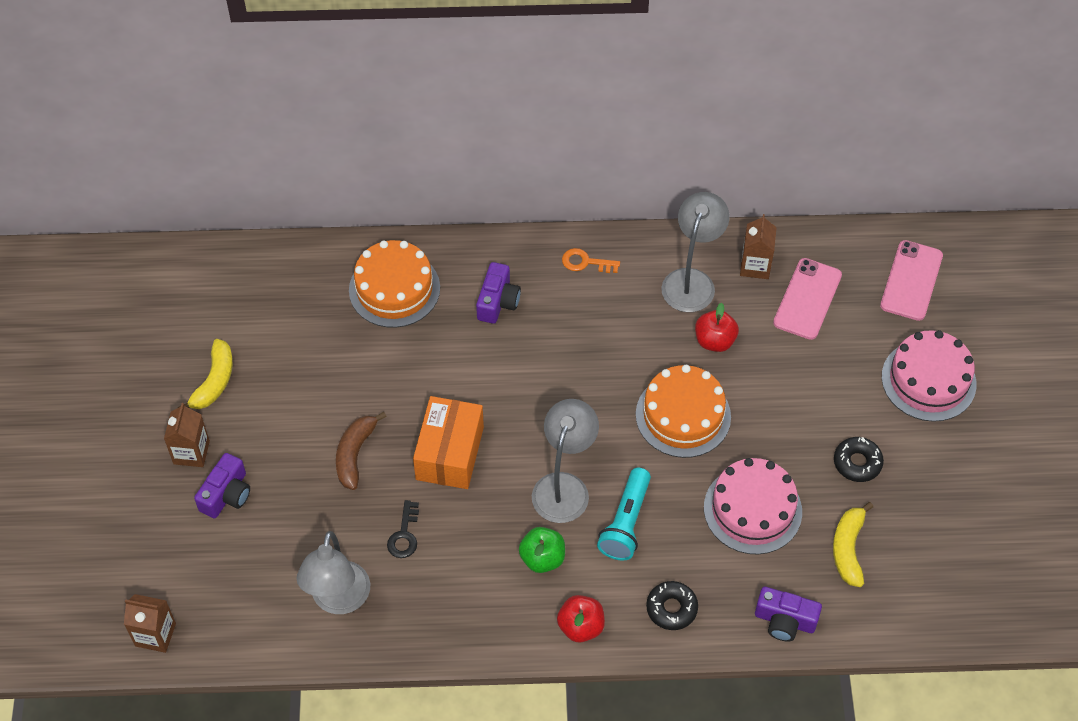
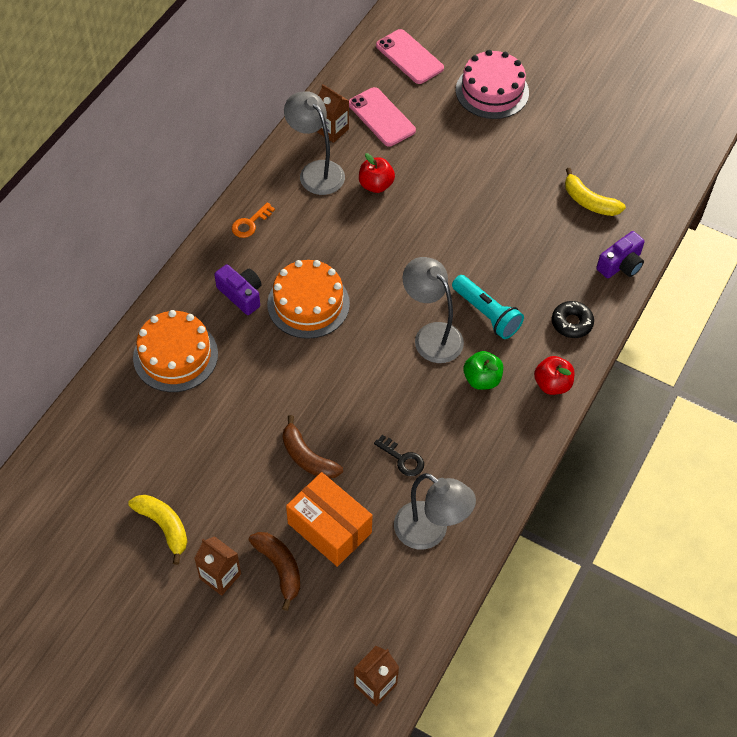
camera: 60 degrees left, 0 degrees up
(227, 494) = (279, 568): purple camera -> brown banana
(450, 453) = (352, 393): orange box -> orange box (329, 528)
(683, 415) = (423, 235): orange cake -> orange cake (308, 304)
(752, 509) = (525, 236): pink cake -> none
(857, 463) = (528, 161): black donut -> none

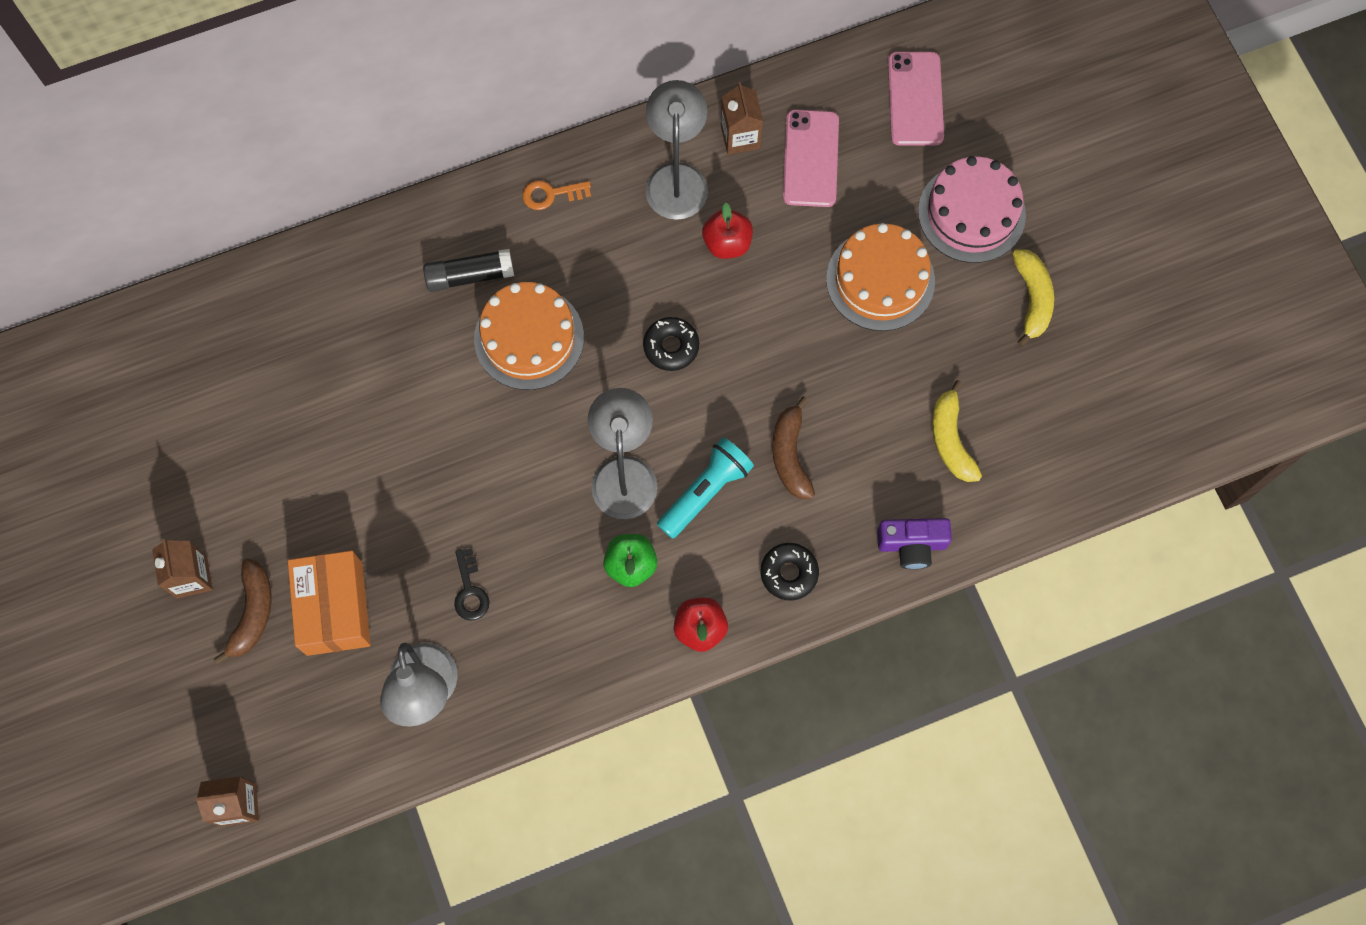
camera: 40 degrees right, 15 degrees up
(164, 526) = (183, 482): yellow banana -> yellow banana (1032, 299)
(175, 355) = (346, 299): orange cake -> orange cake (880, 280)
(241, 294) = (470, 275): purple camera -> black glue stick
(307, 457) = (378, 515): brown banana -> brown banana (790, 455)
(395, 255) = (671, 346): none -> black donut
(486, 314) = (705, 492): turquoise flashlight -> turquoise flashlight turned 135 degrees counterclockwise

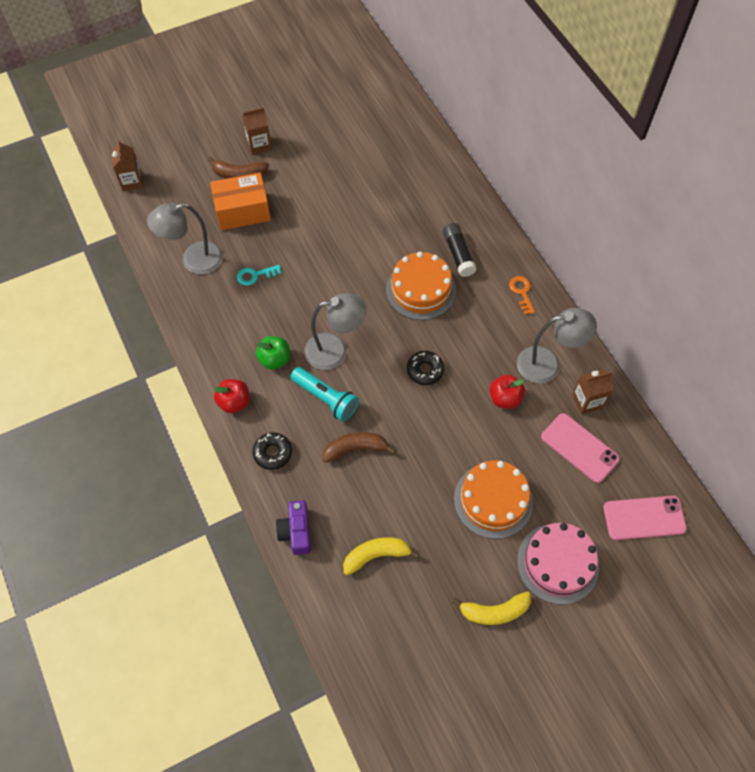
camera: 85 degrees right, 10 degrees down
(470, 590) = (255, 275): black key -> turquoise key
(810, 158) = (579, 448): pink phone -> pink phone turned 45 degrees clockwise

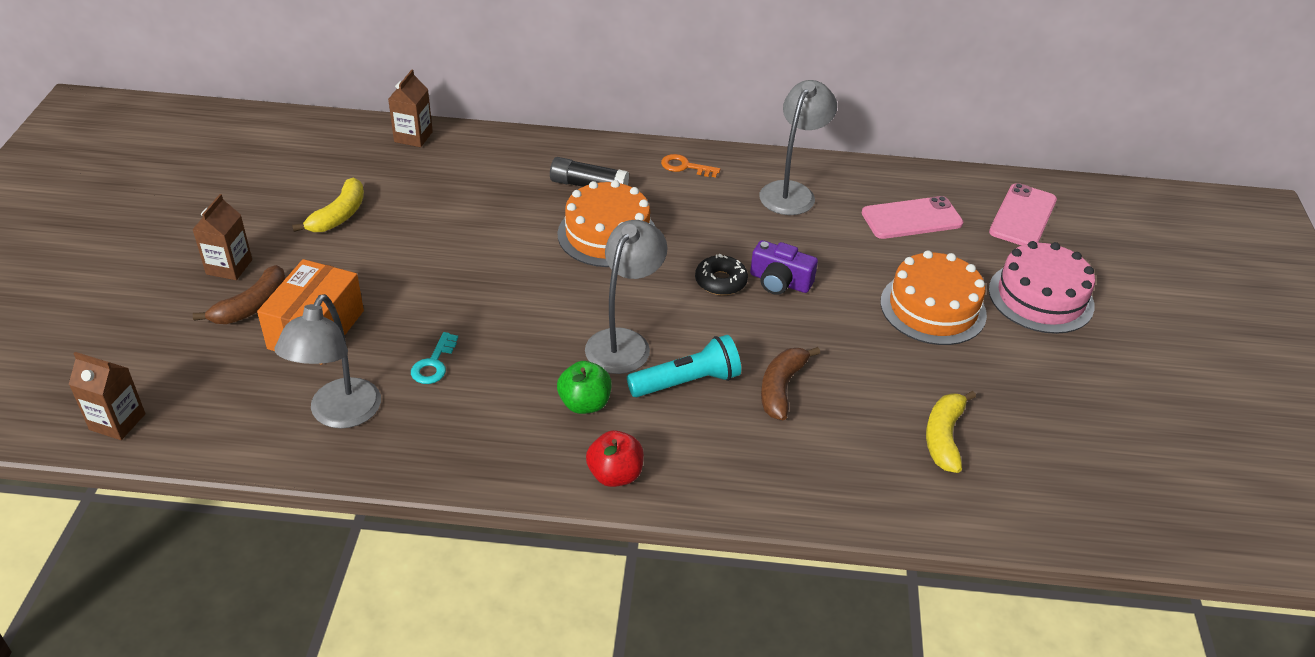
camera: 60 degrees left, 20 degrees down
(272, 453) = (727, 470): black donut -> none
(296, 532) = (862, 499): purple camera -> purple camera (779, 282)
(494, 611) = (1074, 371): yellow banana -> yellow banana (339, 215)
(505, 398) = (809, 240): red apple -> none
(587, 401) = (859, 188): brown carton -> brown carton (413, 137)

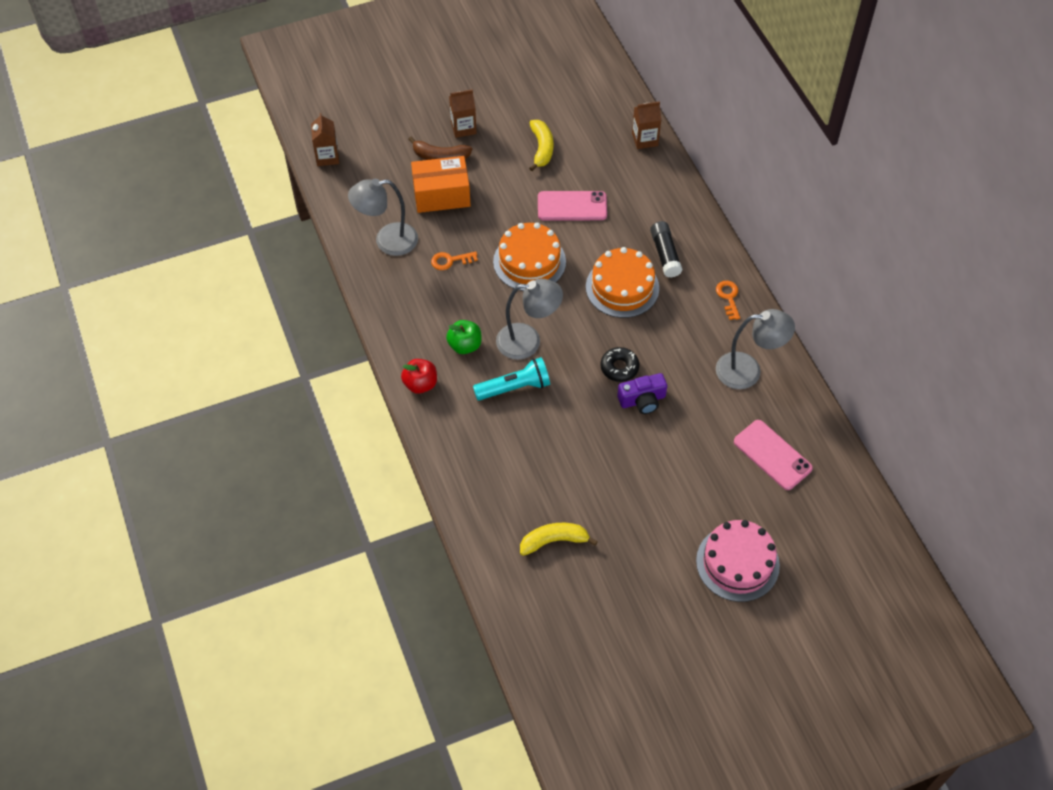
camera: 65 degrees right, 15 degrees up
(339, 215) = (541, 148): yellow banana -> yellow banana turned 90 degrees counterclockwise
(434, 363) = (450, 261): turquoise key -> orange key
(687, 382) = (514, 387): turquoise flashlight -> turquoise flashlight turned 60 degrees counterclockwise
(779, 282) = (642, 400): purple camera -> purple camera turned 105 degrees counterclockwise
(781, 388) = (541, 438): brown banana -> none
(933, 308) = (677, 498): orange cake -> orange cake (529, 262)
(1022, 216) = (831, 527): pink phone -> pink phone (572, 206)

